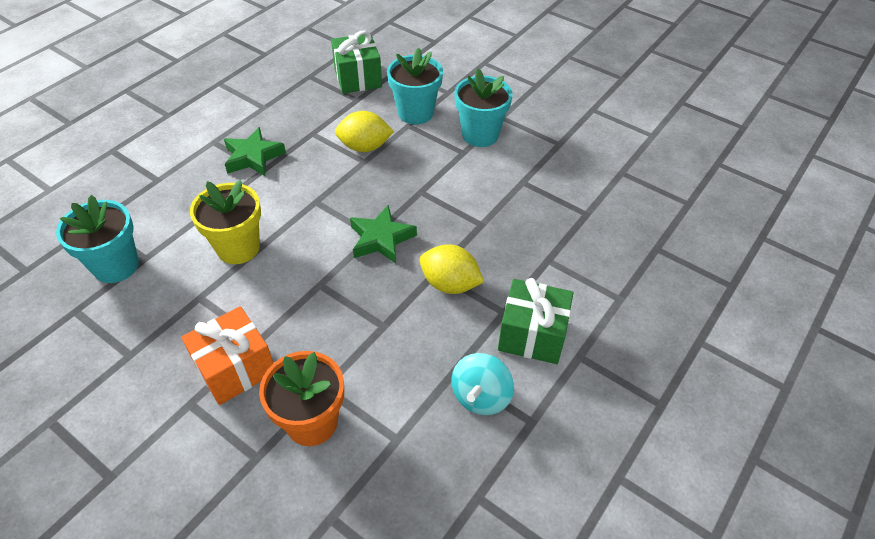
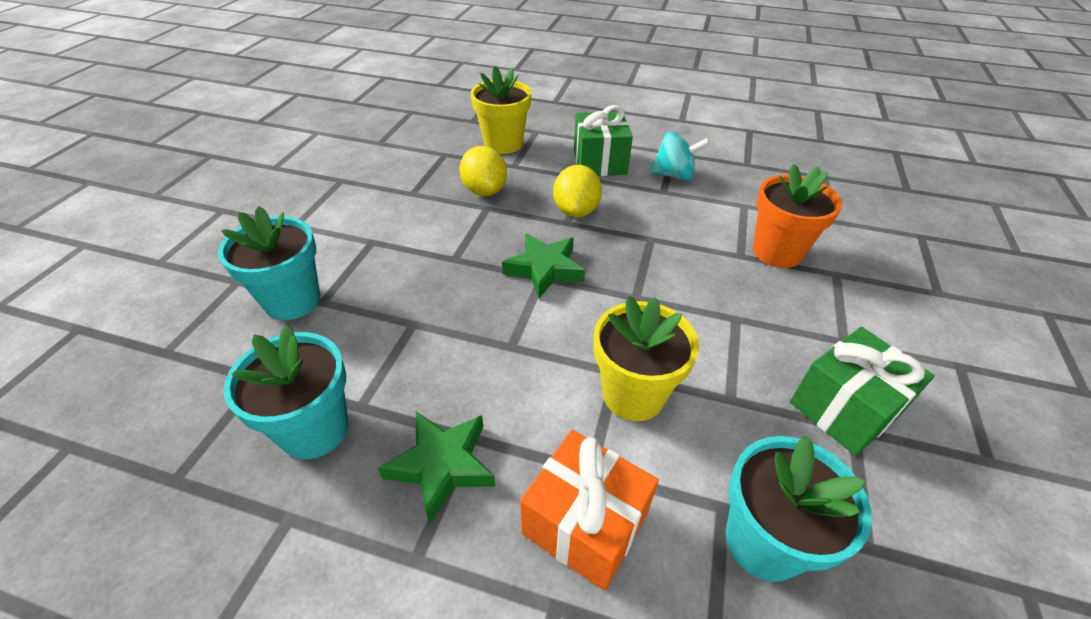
camera: 110 degrees left, 5 degrees down
(235, 368) = (780, 322): orange gift -> orange gift (585, 524)
(358, 78) = (189, 398): green gift -> green gift (844, 408)
(365, 147) = (382, 331): yellow lemon -> yellow lemon (485, 191)
(480, 135) = (335, 235): turquoise flower pot -> turquoise flower pot (314, 429)
(595, 262) = (503, 144): none -> yellow flower pot

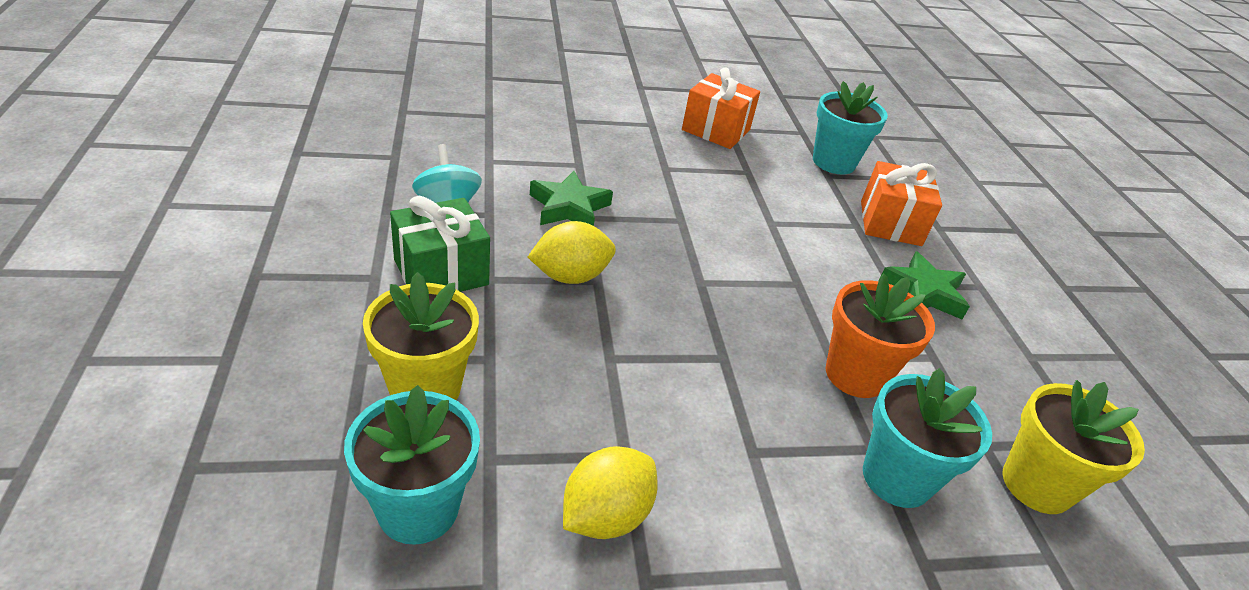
camera: 120 degrees left, 5 degrees down
(314, 429) = (976, 375): turquoise flower pot -> turquoise flower pot (418, 509)
(485, 191) = (573, 371): yellow lemon -> yellow lemon (605, 515)
(544, 269) = (688, 282): green star -> green star (569, 207)
(633, 395) = (784, 212): yellow flower pot -> yellow flower pot (1036, 484)
(777, 252) = (561, 145): orange flower pot -> orange flower pot (855, 374)
(844, 408) = (716, 130): green gift -> orange gift

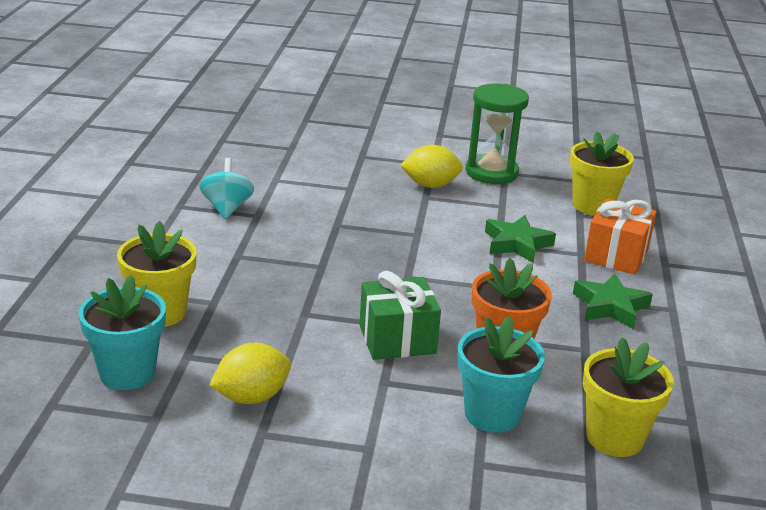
camera: 20 degrees right, 10 degrees down
(441, 272) = (202, 247): green gift -> green gift (397, 339)
(569, 207) = (325, 216): green star -> green star (517, 244)
(570, 276) = (301, 261): yellow lemon -> yellow lemon (430, 185)
(716, 130) = (491, 172): orange gift -> green hourglass
(833, 162) = (592, 205): turquoise flower pot -> yellow flower pot

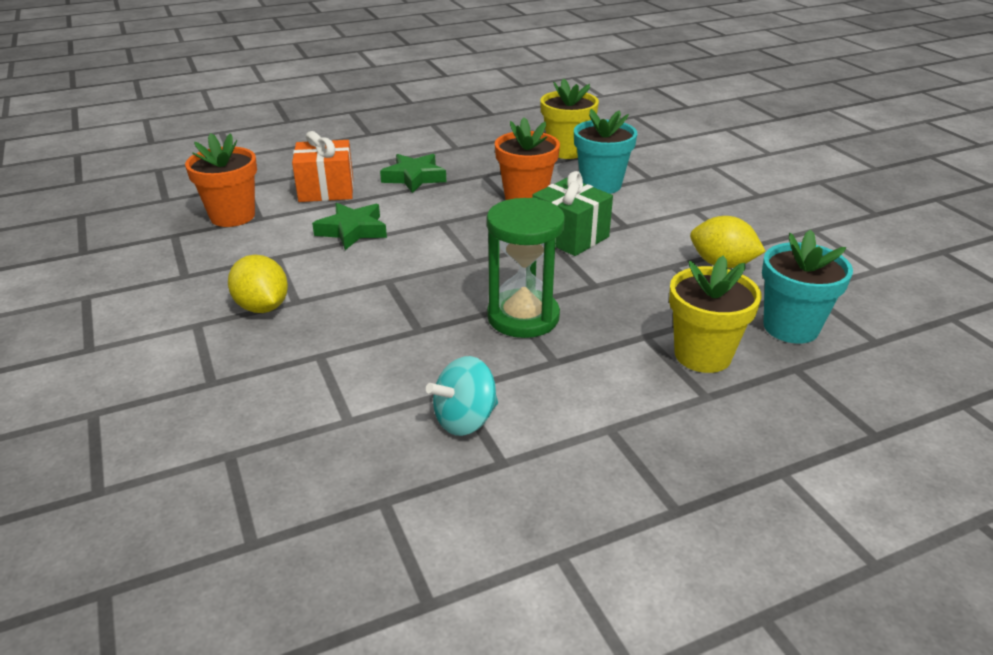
camera: 120 degrees left, 5 degrees up
(491, 172) = (192, 282): green hourglass -> green hourglass (523, 317)
(592, 205) = (232, 216): yellow flower pot -> orange flower pot

